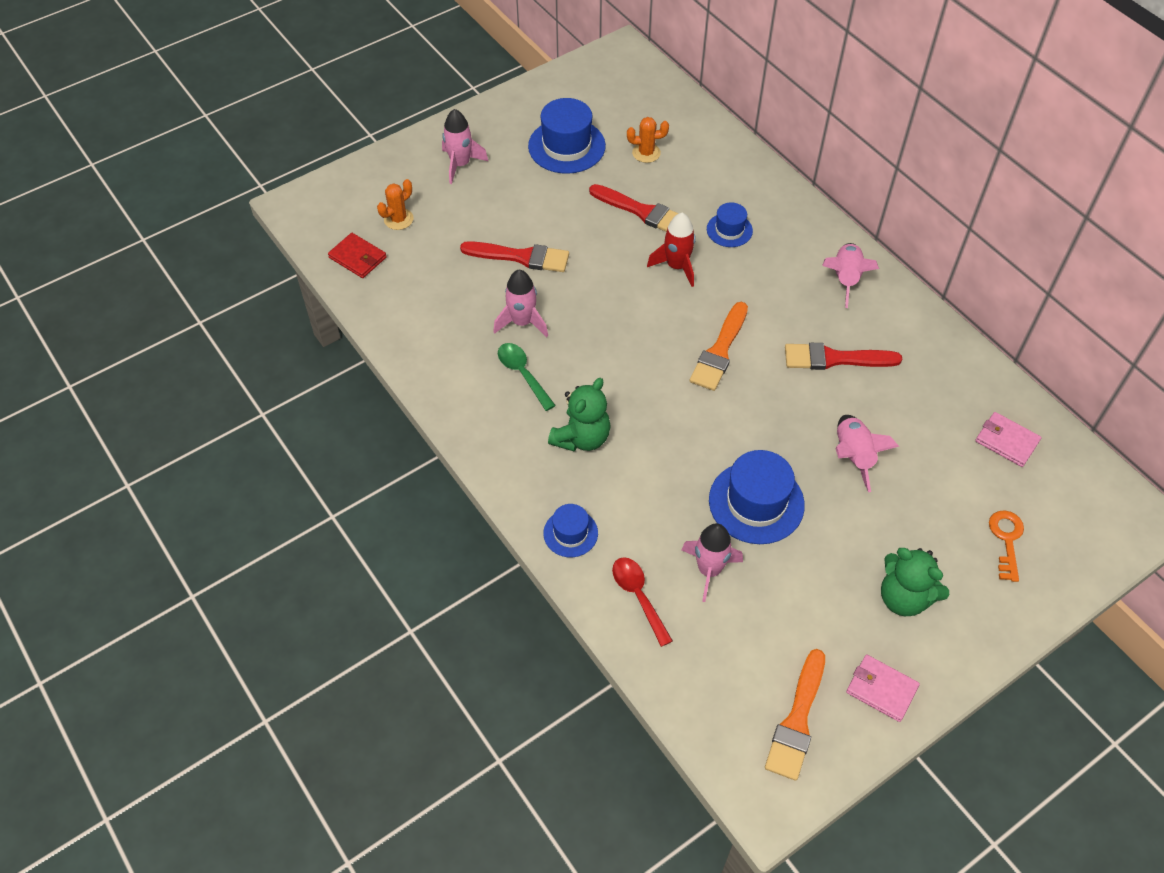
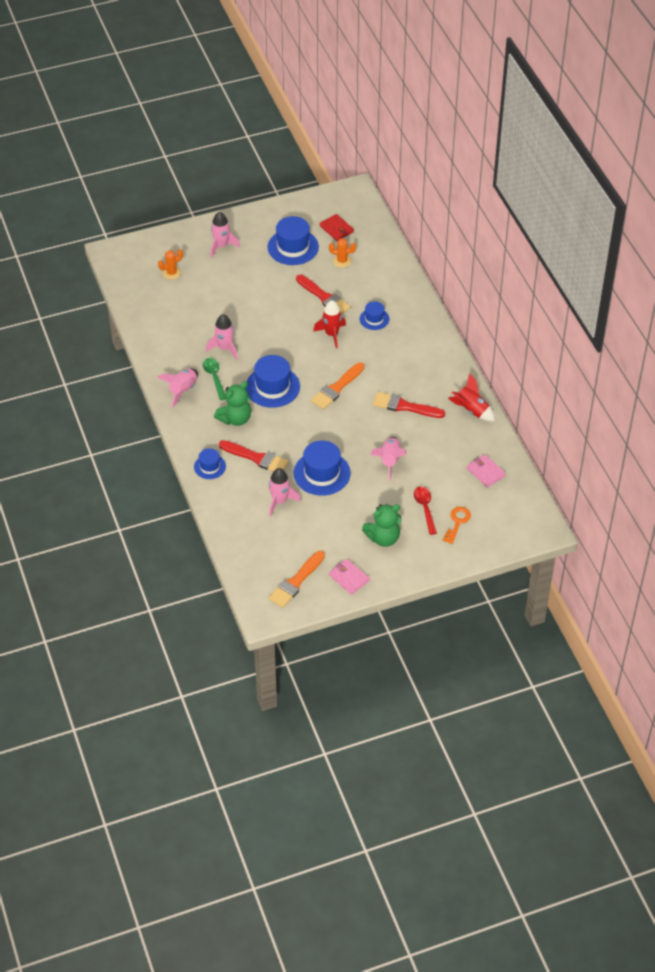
camera: 15 degrees right, 5 degrees down
(358, 257) = (139, 291): red wallet -> red wallet (336, 229)
(521, 257) = (238, 310): red brush -> red brush (256, 458)
(620, 370) = (272, 387): none -> blue hat
(638, 596) = (235, 506): red spoon -> red spoon (425, 508)
(845, 279) = (433, 362): pink rocket -> pink rocket (182, 390)
(904, 597) = (383, 538): green teddy bear -> green teddy bear turned 75 degrees counterclockwise
(936, 342) = (471, 410): none -> red rocket

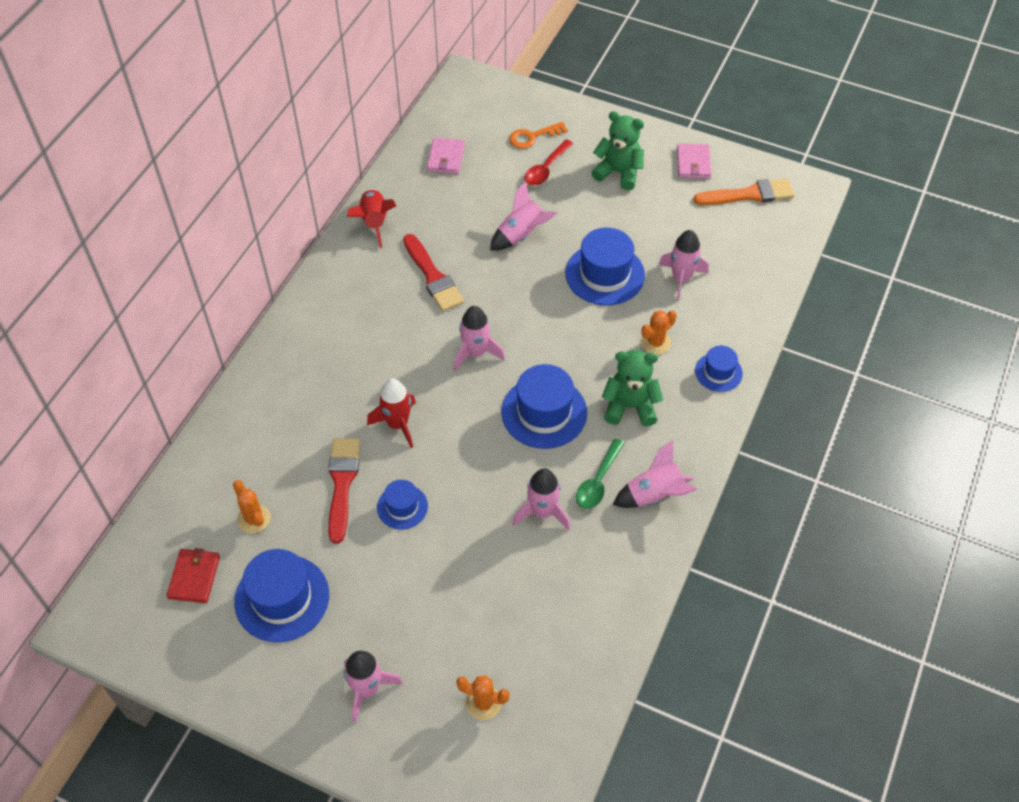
camera: 135 degrees left, 5 degrees up
(256, 458) = (655, 342): red brush -> orange cactus
(337, 388) = (475, 353): orange brush -> pink rocket
(374, 319) = (326, 403): blue hat -> blue hat (402, 507)

